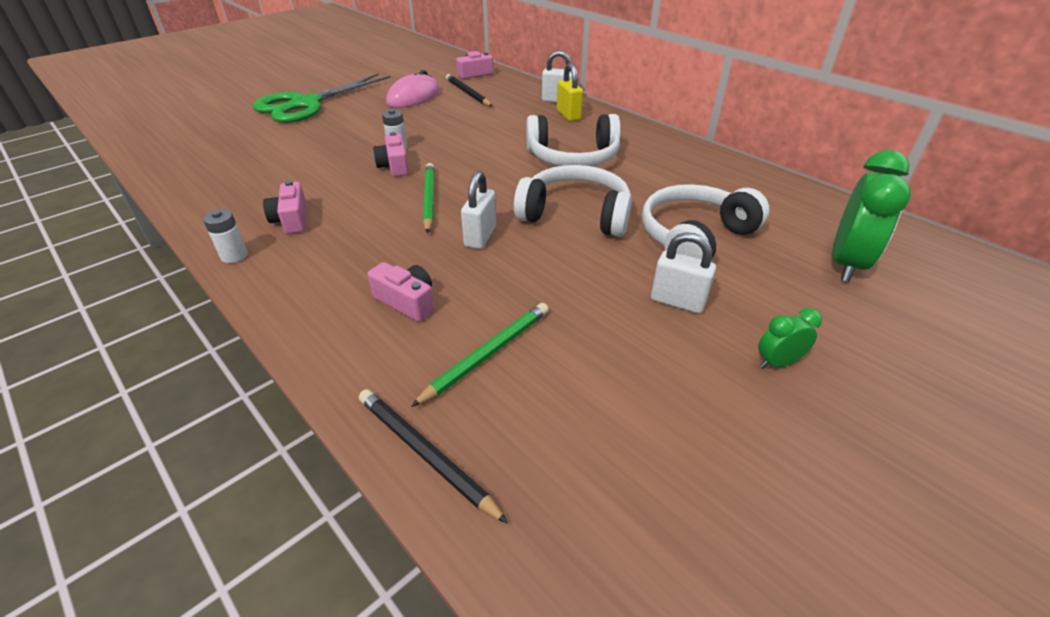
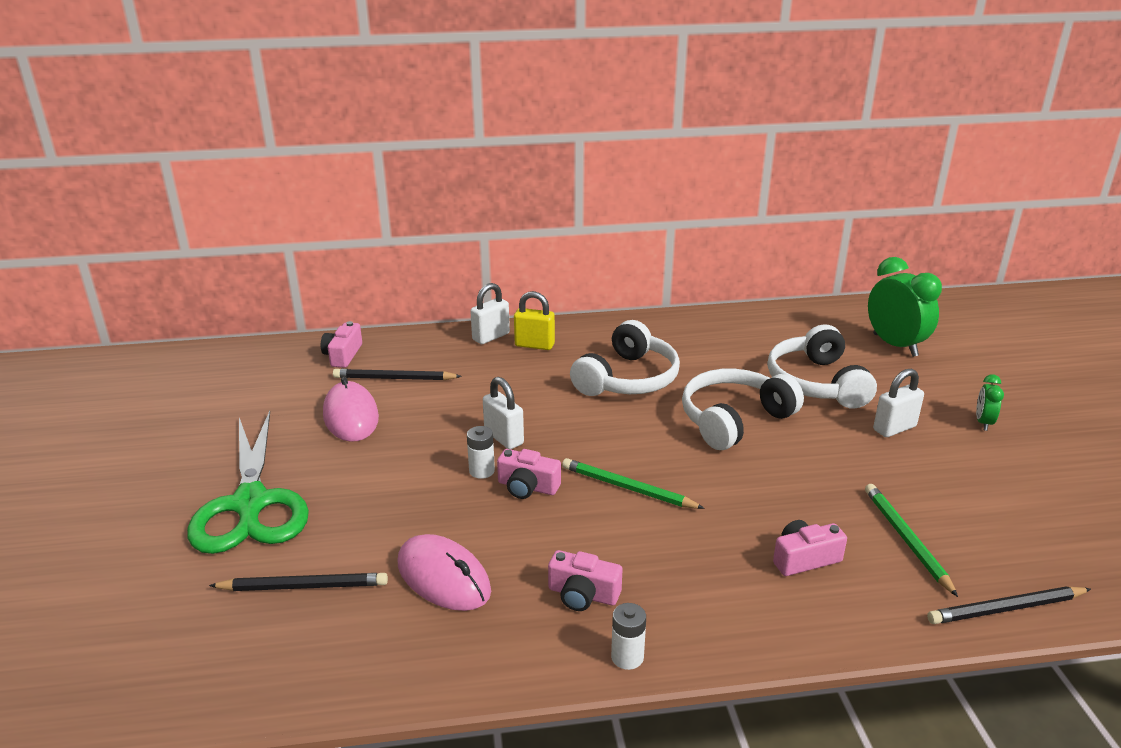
camera: 55 degrees left, 10 degrees down
(244, 140) = (303, 586): none -> black pencil
(278, 171) = (443, 577): none -> pink mouse
(480, 237) = (728, 482): white padlock -> white padlock (504, 438)

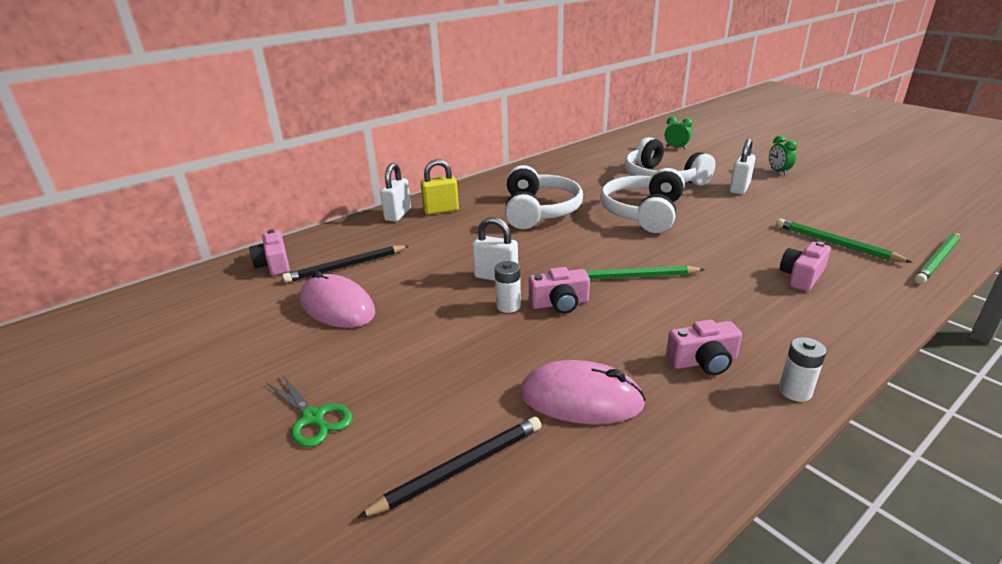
camera: 30 degrees left, 0 degrees up
(250, 504) = (313, 418): green scissors -> green scissors, size x0.45
(895, 345) = (676, 148): green clock -> green clock, size x0.49
(1006, 608) = (937, 260): black pencil -> green pencil

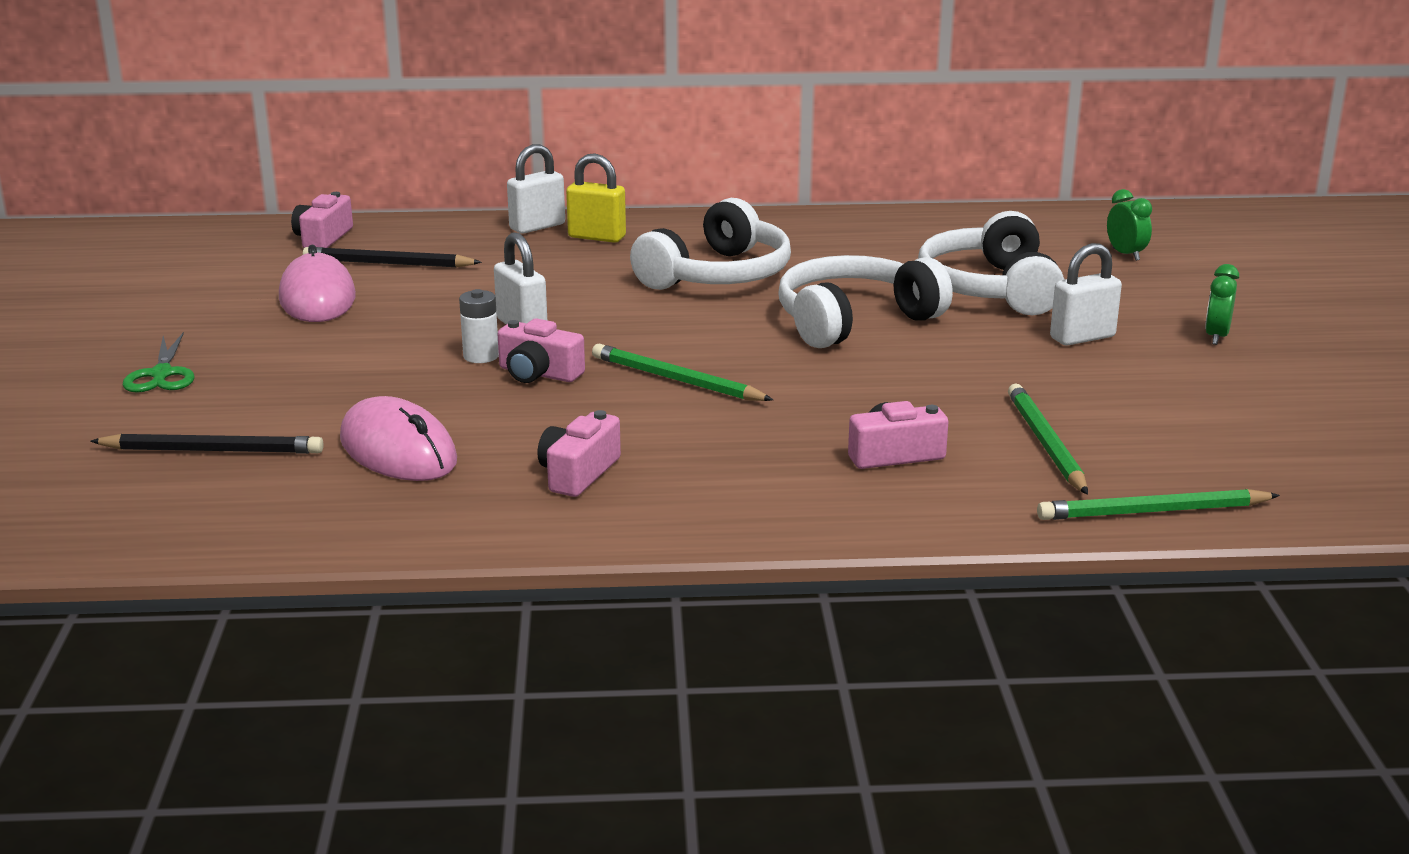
camera: 35 degrees right, 5 degrees down
(703, 361) = (578, 473): pink camera -> pink camera turned 90 degrees clockwise
(795, 391) = (616, 530): white battery -> none

